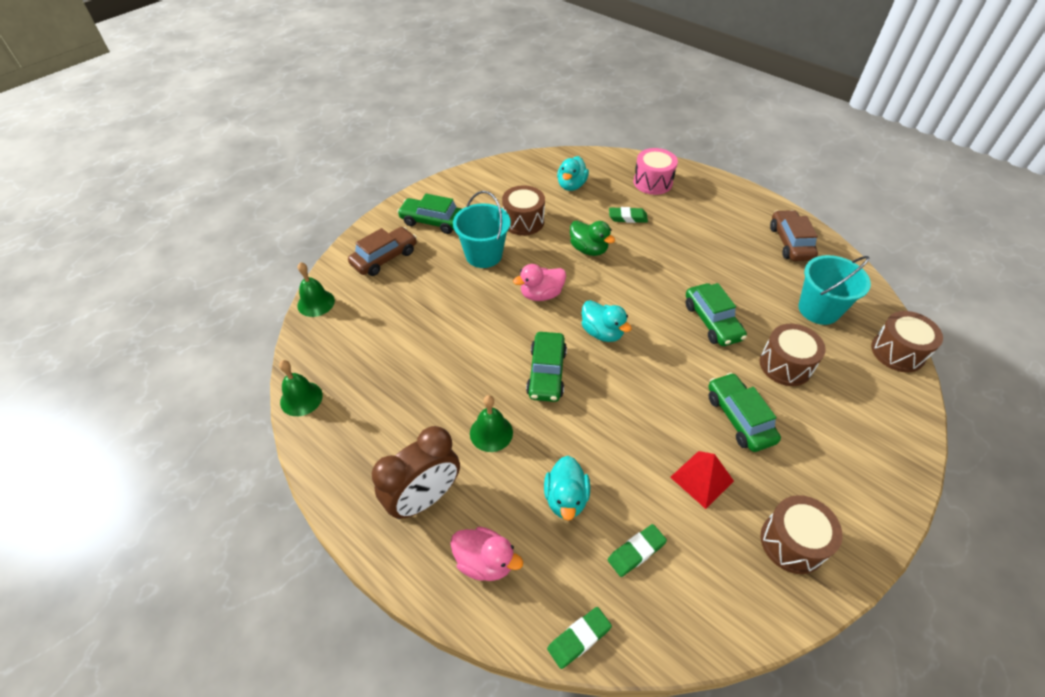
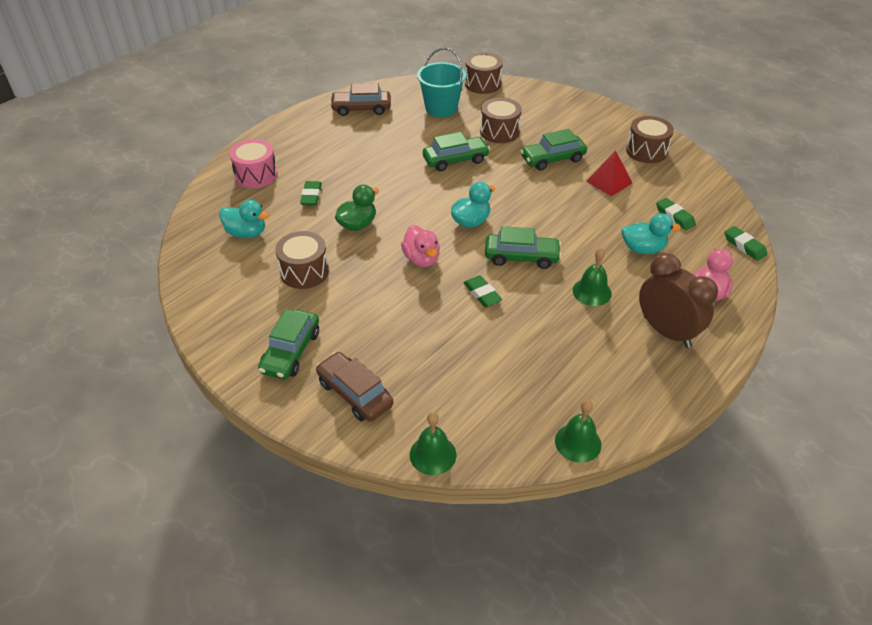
camera: 90 degrees left, 5 degrees down
(483, 255) = (358, 303): turquoise bucket -> none
(491, 338) = (482, 294): none -> green eraser

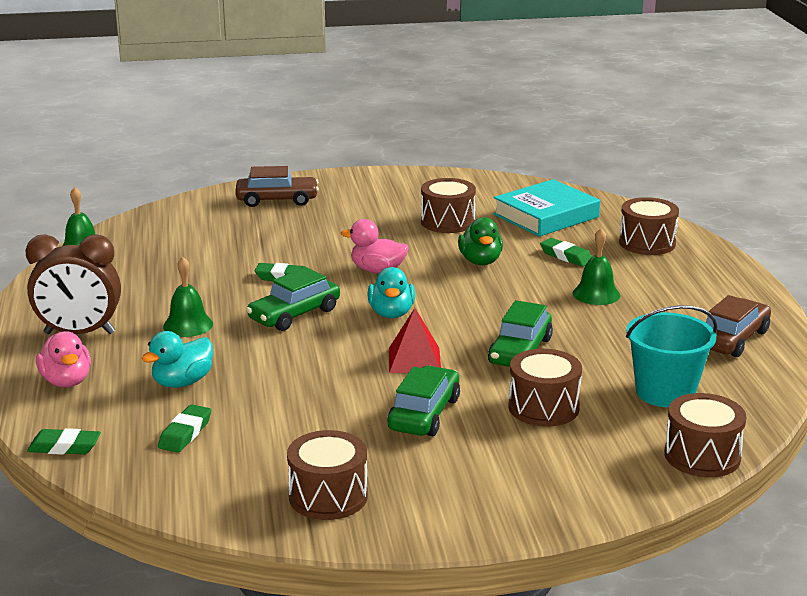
camera: 130 degrees right, 20 degrees down
(246, 233) = (546, 216): turquoise duck -> turquoise book
(256, 175) = (647, 243): pink drum -> brown drum
(291, 352) = (359, 193): green car -> none
(433, 454) = (177, 205): green bell -> green bell (596, 294)
(609, 182) = (316, 427): red pyramid -> red pyramid (414, 360)
(675, 216) = (185, 433): green eraser -> green eraser turned 75 degrees counterclockwise

